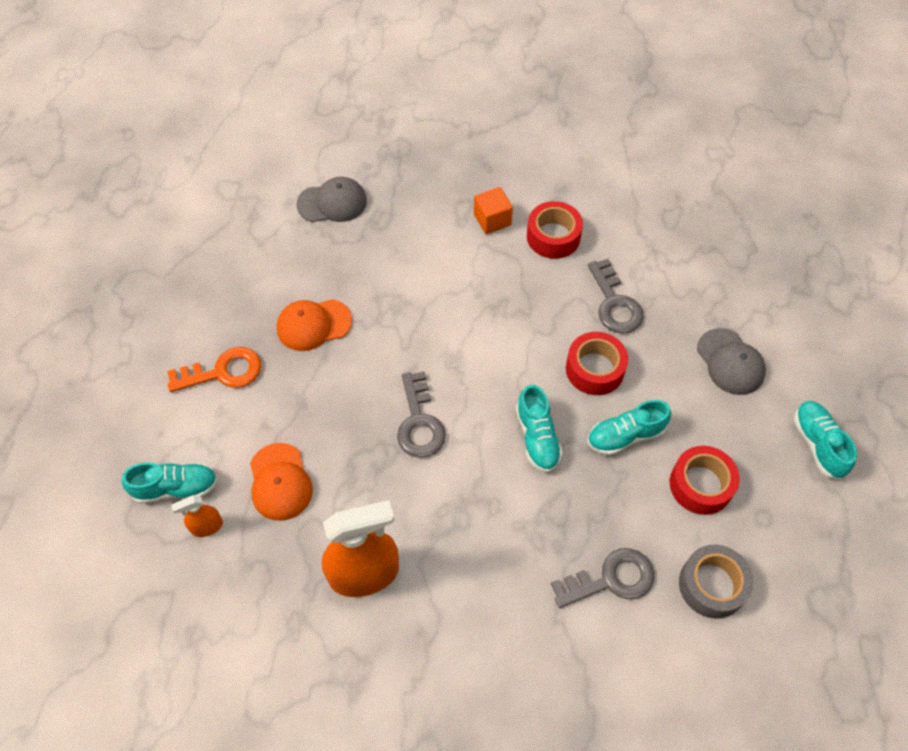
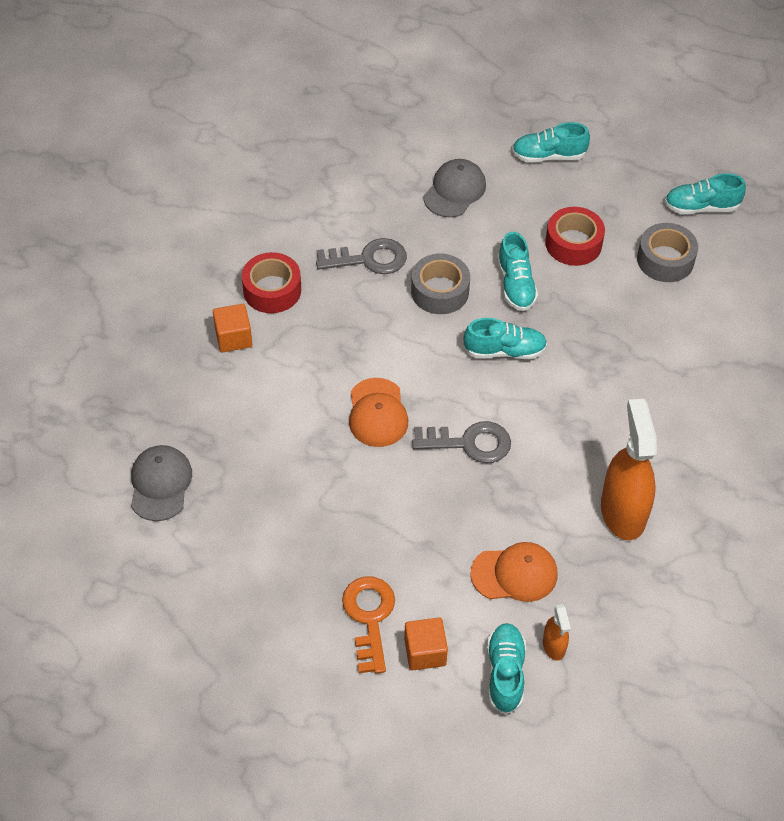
camera: 80 degrees left, 5 degrees down
(193, 420) = (425, 652): none -> orange cube
(313, 325) = (328, 522): orange cap -> orange cap (377, 413)
(594, 369) = (440, 291): red tape -> grey tape
(611, 579) = (651, 326): grey key -> none
(730, 362) = (454, 191): grey cap -> grey cap turned 45 degrees counterclockwise
(808, 619) = (701, 207): none -> turquoise shoe

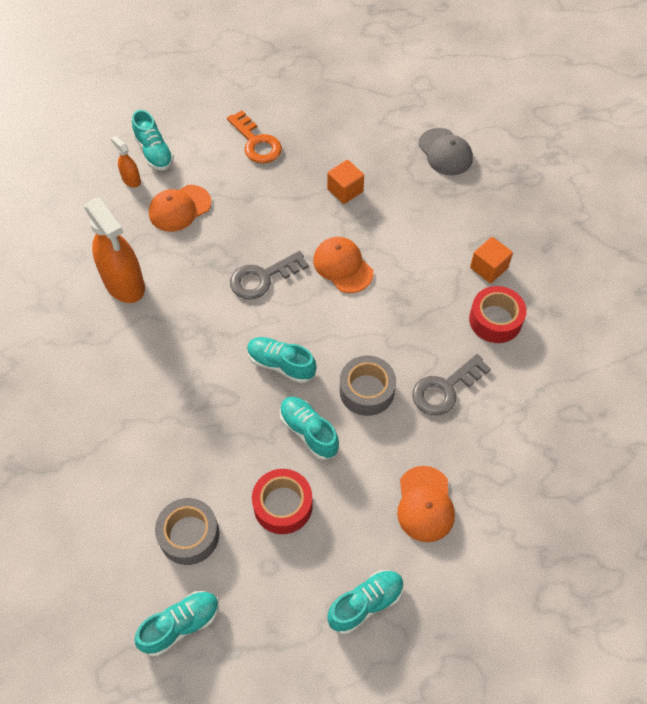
camera: 150 degrees right, 5 degrees up
(425, 652) = (210, 141): orange cube -> orange cube (345, 190)
(454, 191) = (425, 504): grey cap -> orange cap
(504, 351) = (281, 364): turquoise shoe -> turquoise shoe turned 60 degrees clockwise

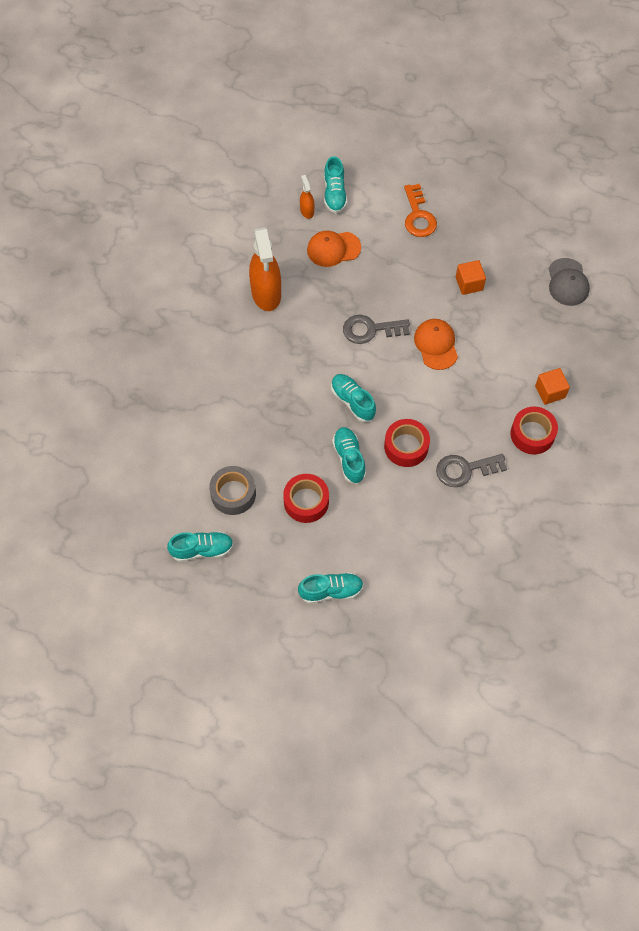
camera: 25 degrees right, 5 degrees up
(367, 390) = (406, 446): grey tape -> red tape
(425, 504) = (406, 544): orange cap -> none

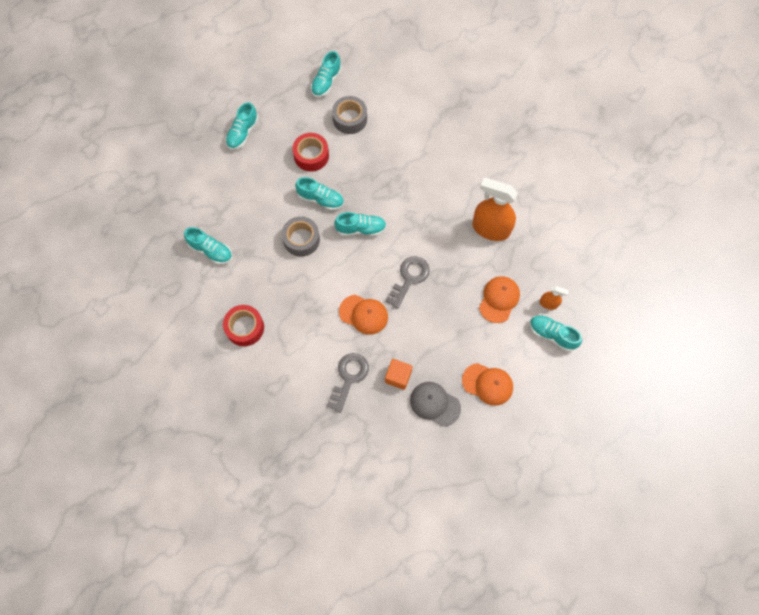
camera: 125 degrees right, 5 degrees up
(406, 446) = (301, 239): red tape -> grey tape
(418, 216) = (487, 384): orange key -> orange cap
(465, 470) = (255, 264): grey key -> grey key (349, 377)
(485, 521) = (211, 250): none -> turquoise shoe
(550, 392) = (266, 366): orange cube -> none
(567, 282) = (344, 454): grey cap -> grey cap (435, 404)

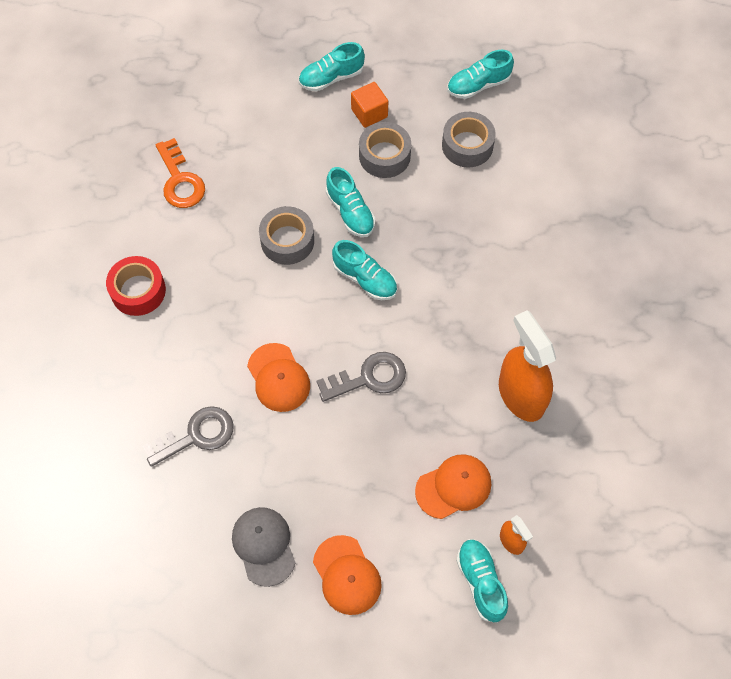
camera: 40 degrees right, 5 degrees down
(211, 250) = (180, 180): turquoise shoe -> orange key
(311, 155) = (384, 156): red tape -> grey tape
(398, 377) = (251, 480): orange cube -> orange cube (369, 113)

